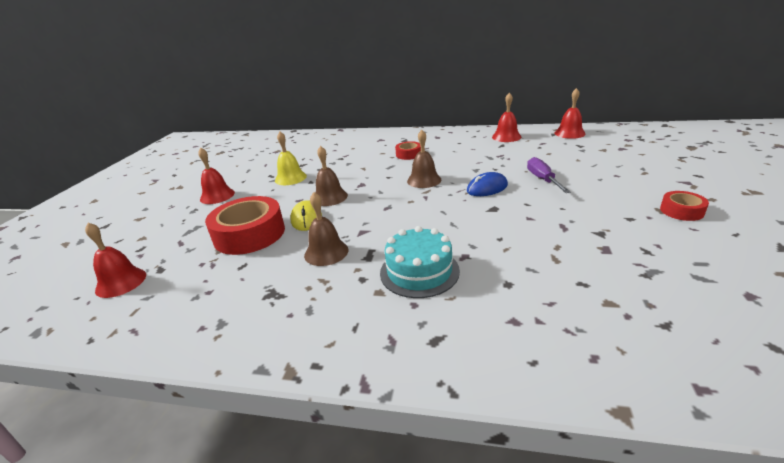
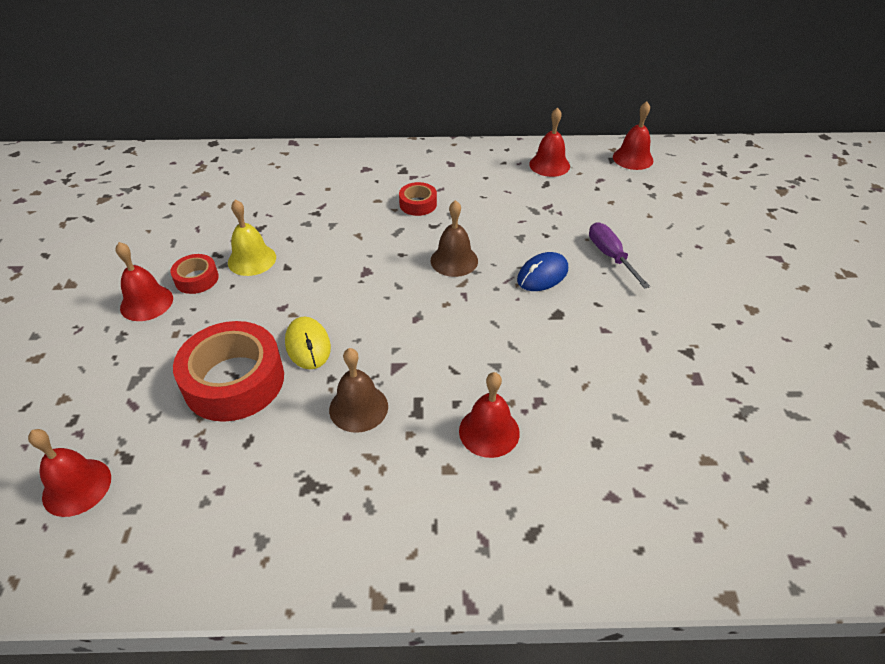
camera: 15 degrees left, 15 degrees up
(330, 197) = (328, 300): brown bell -> none
(419, 271) = (489, 431): turquoise cake -> red bell
(681, 211) = (773, 310): red tape -> red tape (196, 279)

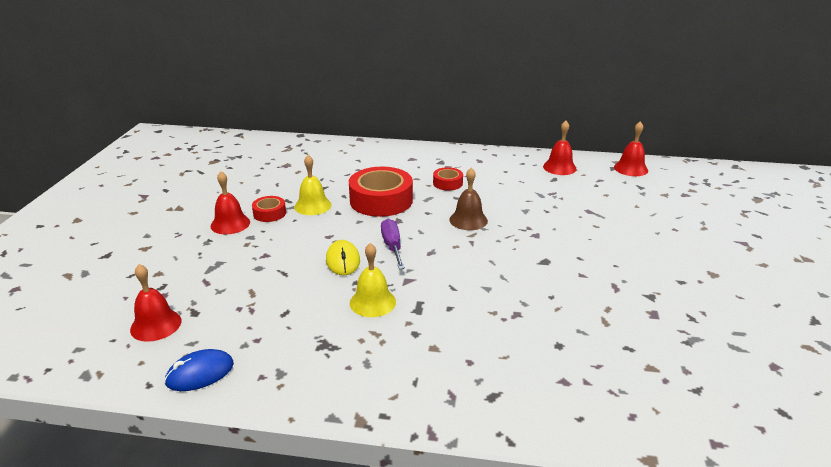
camera: 10 degrees right, 15 degrees down
(234, 381) = (283, 276): red tape -> red tape (381, 200)
(358, 408) = (372, 302): brown bell -> yellow bell
(489, 431) = (472, 328): red bell -> none
(542, 275) = (538, 235): blue mouse -> blue mouse (200, 373)
(610, 256) = (597, 229): purple screwdriver -> purple screwdriver (392, 246)

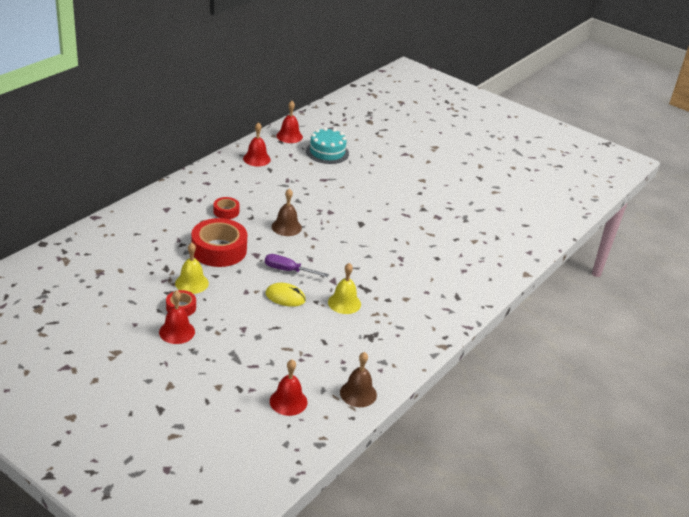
camera: 65 degrees left, 5 degrees up
(200, 373) = (358, 393): blue mouse -> brown bell
(644, 196) = (327, 152): none -> turquoise cake

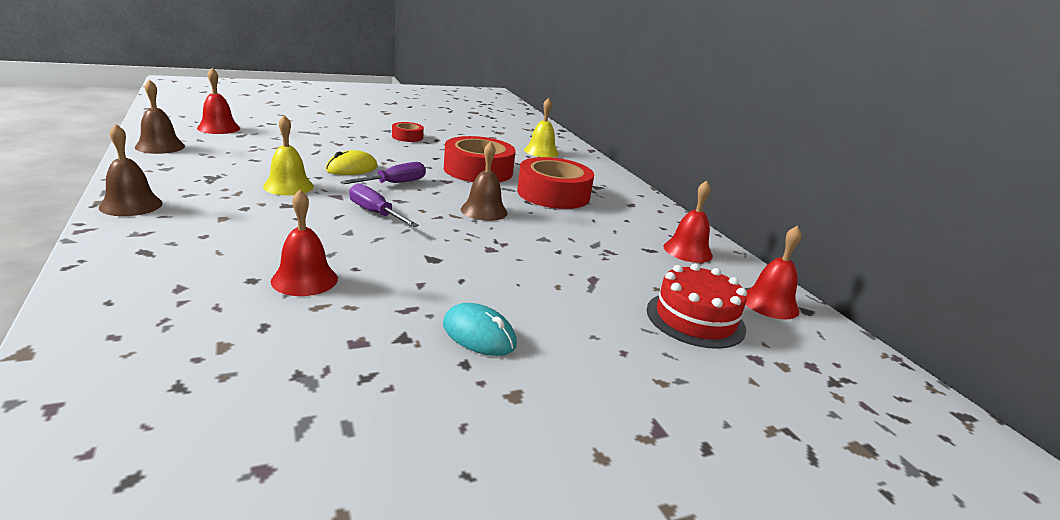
camera: 120 degrees right, 10 degrees down
(177, 332) = (377, 128): red bell -> red bell (304, 279)
(191, 283) = (437, 148): yellow bell -> yellow bell (541, 151)
(226, 211) = (553, 194): red tape -> red tape, size x2.01
(327, 152) = (695, 319): turquoise cake -> red cake
(337, 258) = (375, 213): none -> purple screwdriver
(401, 195) = (479, 334): none -> turquoise mouse
(433, 334) = (131, 205): none -> brown bell

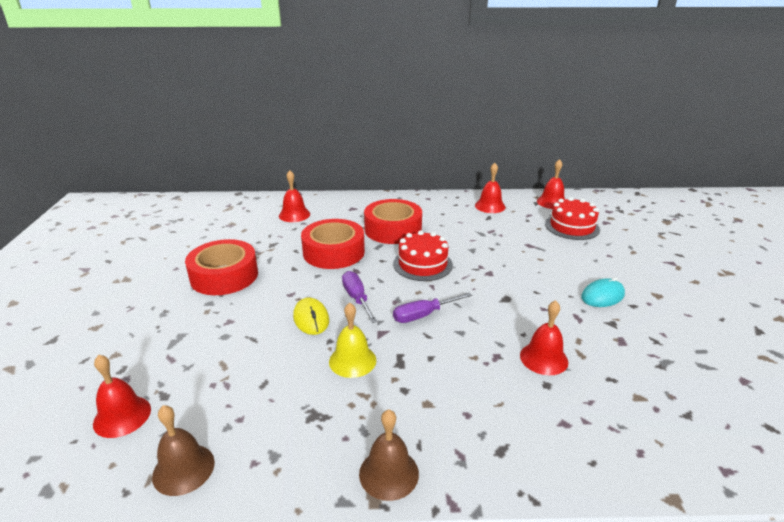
camera: 65 degrees left, 5 degrees up
(407, 137) = (224, 276): red tape -> red tape, size x2.01
(484, 211) = (422, 264): brown bell -> red cake
(541, 151) = (294, 215): yellow bell -> red bell

